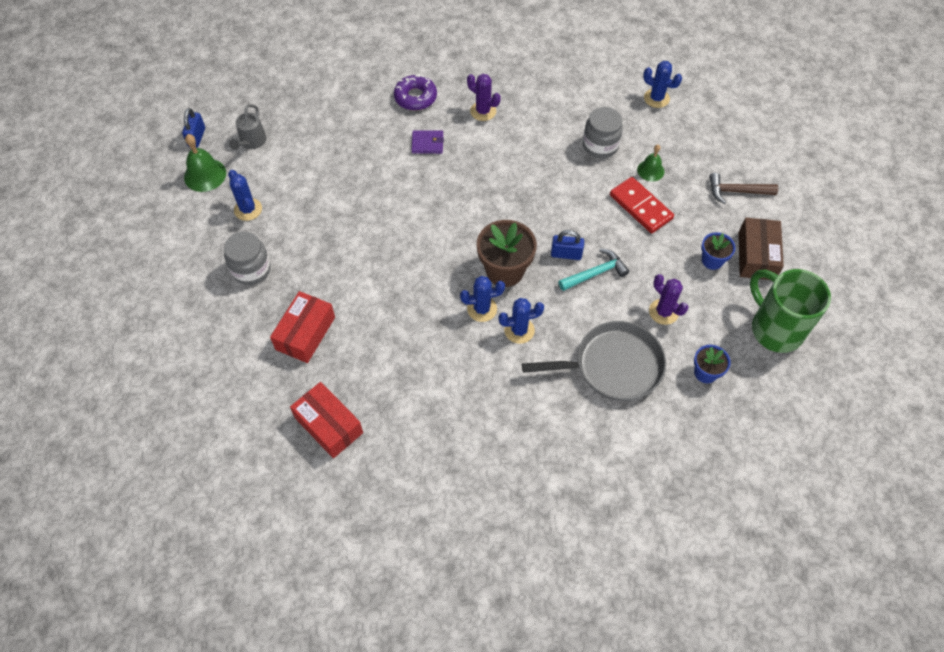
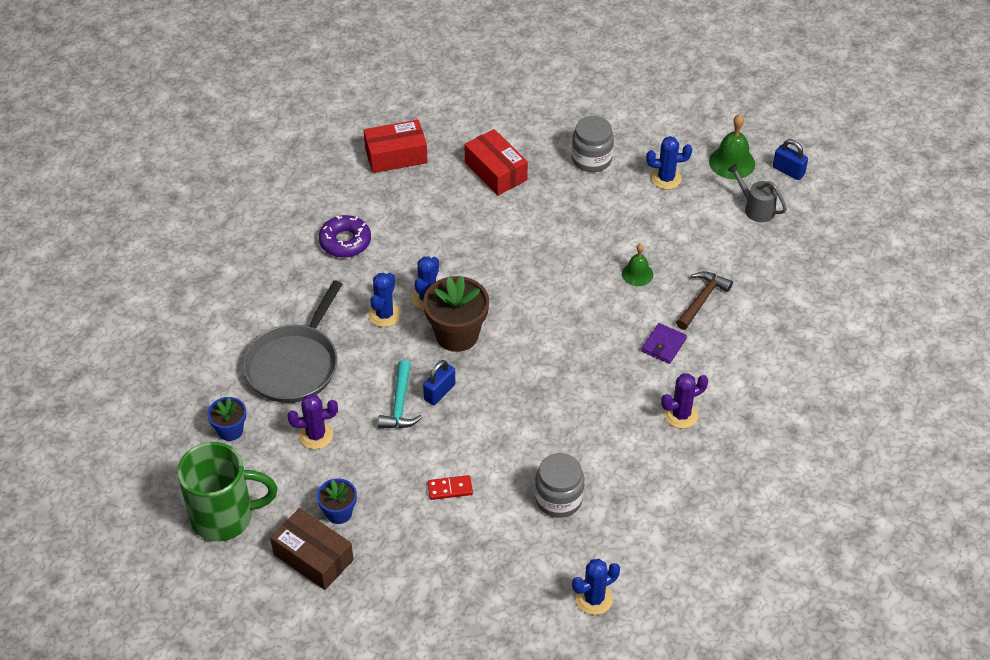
camera: 120 degrees right, 10 degrees down
(415, 97) = (740, 363): purple donut -> purple donut (345, 241)
(641, 207) = (450, 489): red domino -> red domino, size x0.55
(650, 170) = (491, 527): green bell -> green bell (637, 274)
(737, 191) = (404, 594): brown hammer -> brown hammer (702, 300)

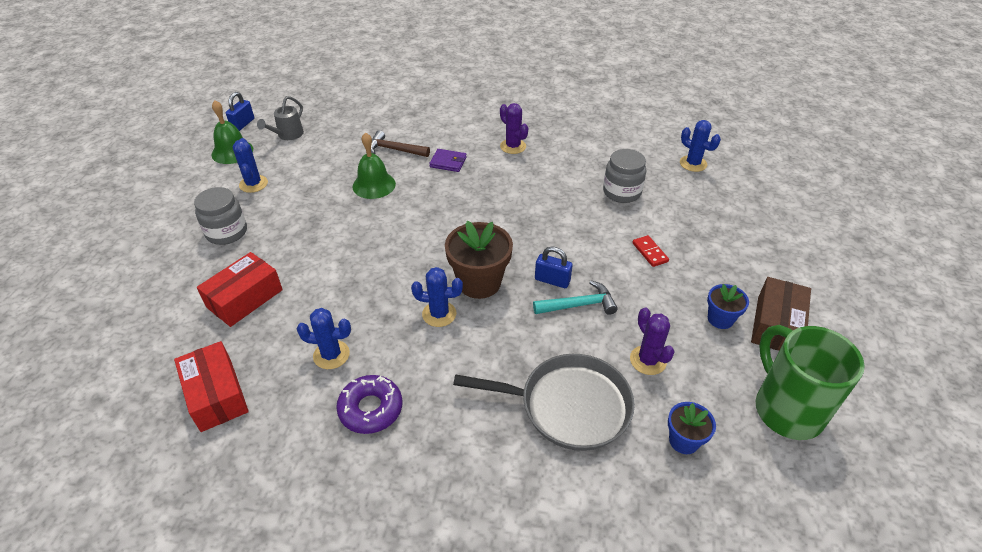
camera: 105 degrees left, 5 degrees down
(384, 315) = (471, 344): blue cactus -> blue cactus (331, 355)
(637, 274) = (374, 185): green bell -> green bell, size x1.54

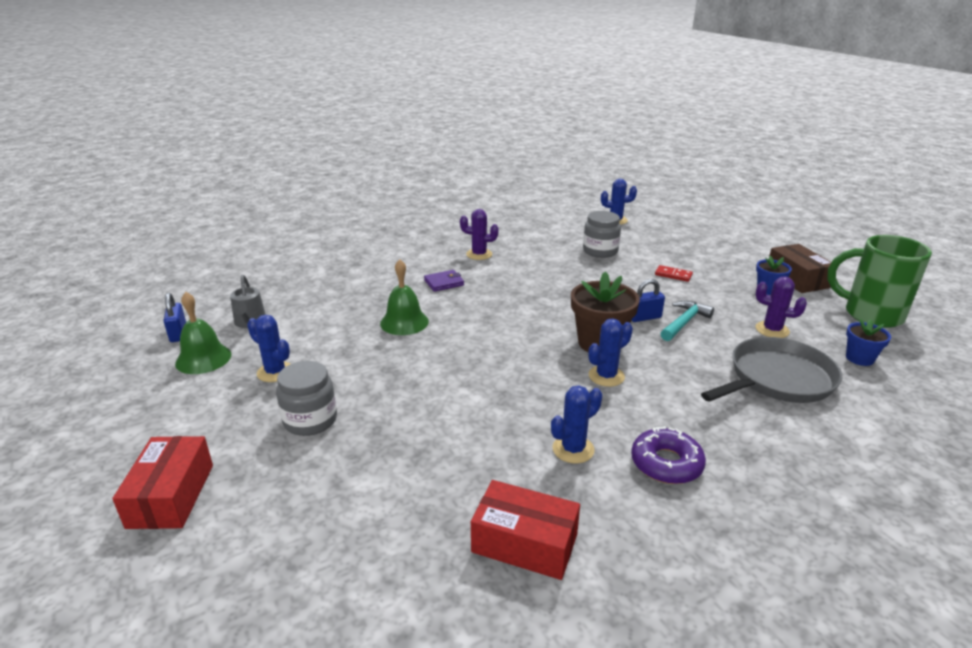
camera: 40 degrees left, 15 degrees down
(244, 298) = (421, 458): red box -> red box (171, 495)
(395, 149) = (382, 292): brown hammer -> none

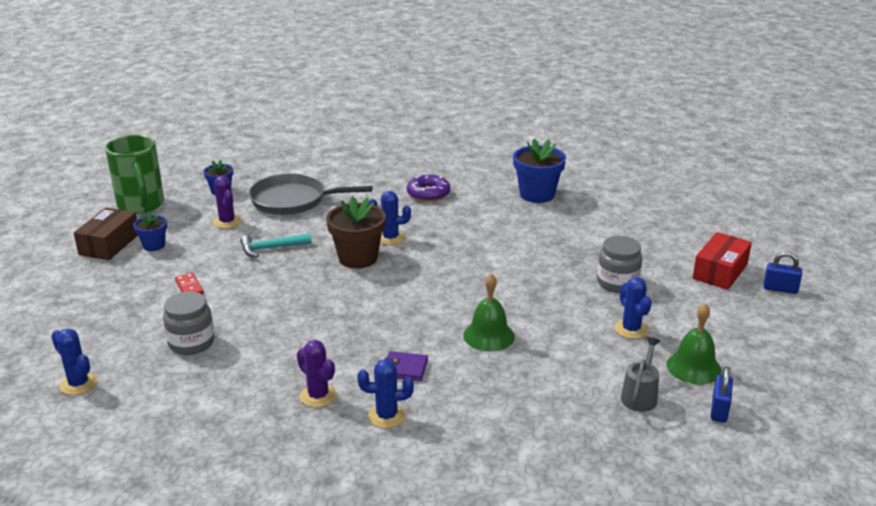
camera: 145 degrees left, 0 degrees up
(524, 543) = (537, 194): red box -> blue flower pot
(573, 449) = (468, 214): blue cactus -> blue cactus (387, 416)
(644, 317) = (291, 262): blue padlock -> blue padlock (780, 289)

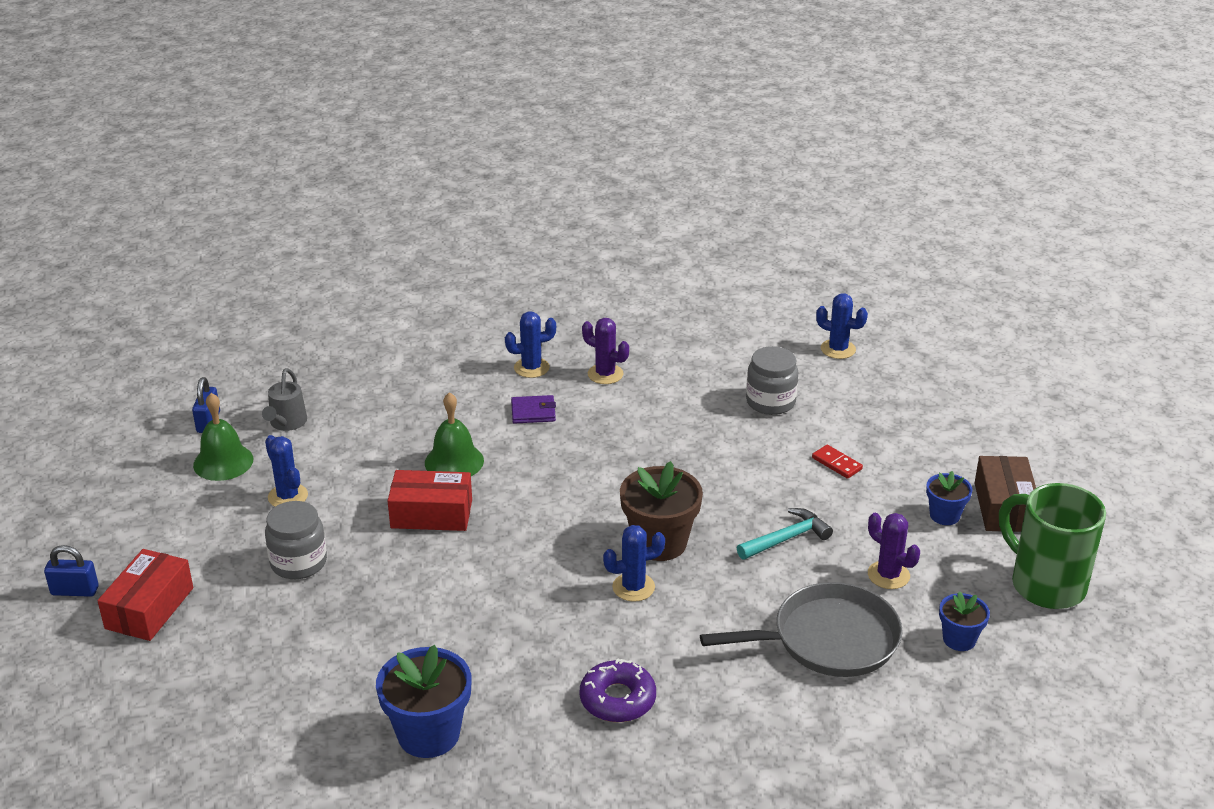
camera: 165 degrees right, 5 degrees up
(515, 299) = (431, 514): none -> red box

